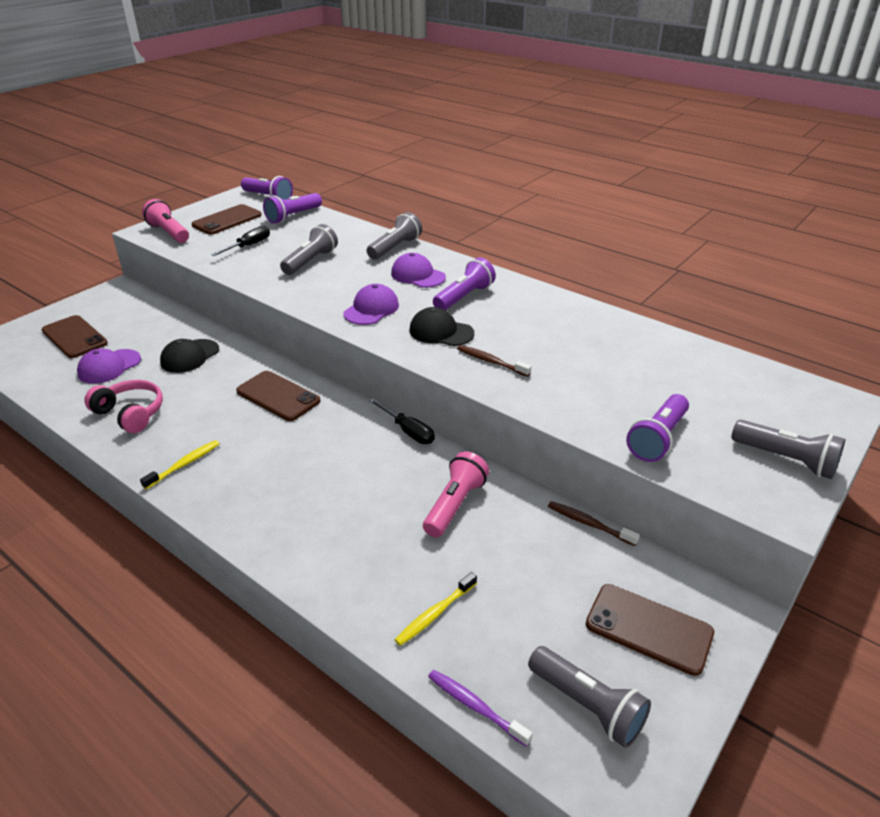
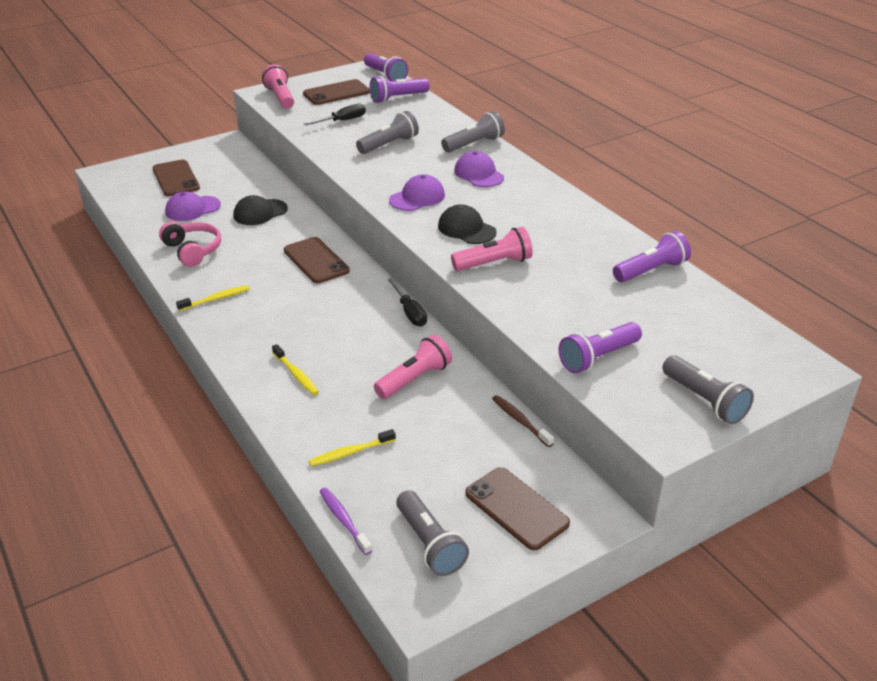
camera: 20 degrees right, 0 degrees up
(322, 533) = (296, 374): none -> yellow toothbrush
(464, 297) = (508, 202): purple flashlight -> purple flashlight (651, 271)
(491, 361) = (494, 263): brown toothbrush -> pink flashlight

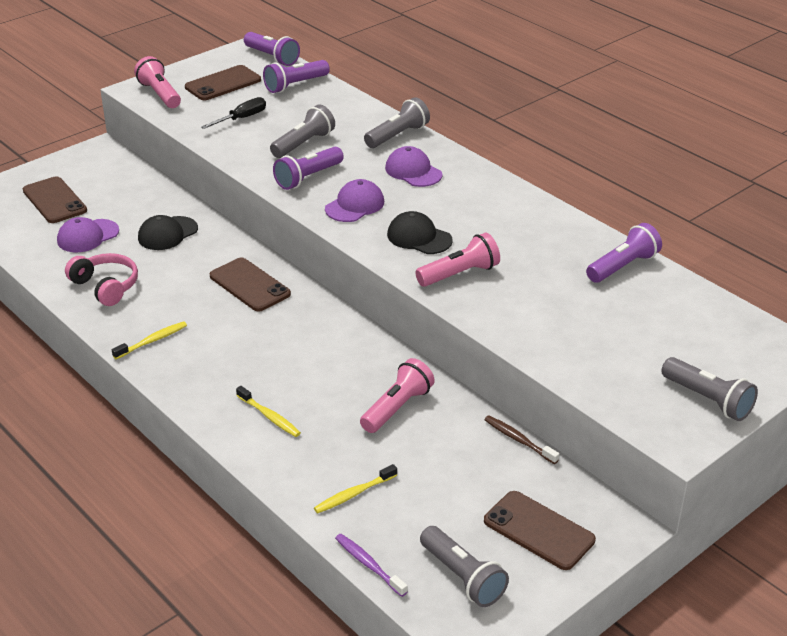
camera: 10 degrees left, 0 degrees up
(410, 312) = (370, 334): black screwdriver -> none
(598, 357) = (593, 366): purple flashlight -> purple flashlight (308, 177)

